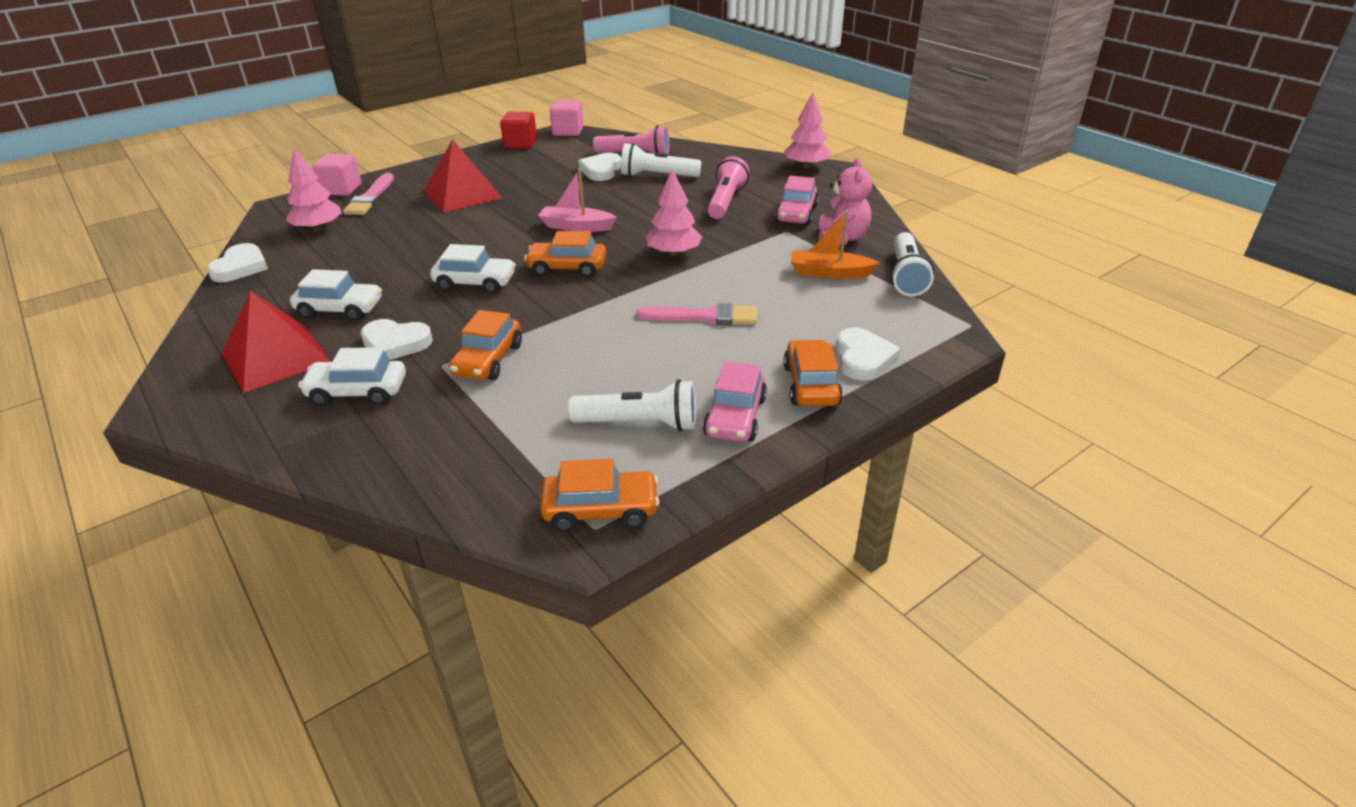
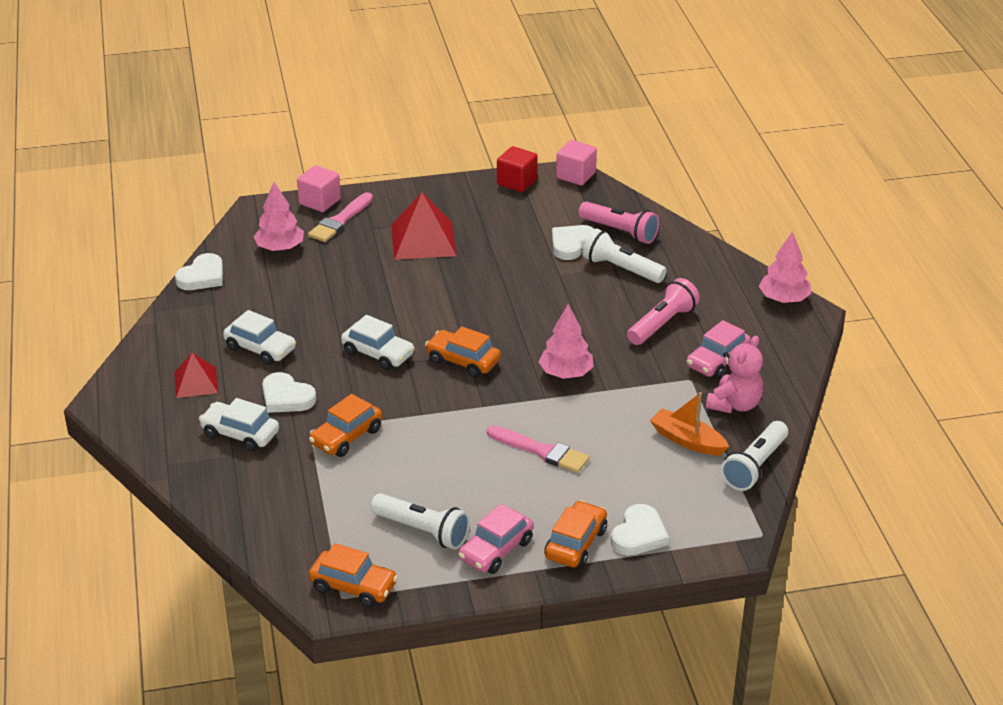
camera: 25 degrees right, 0 degrees up
(276, 357) = (196, 382): red pyramid -> red pyramid, size x0.61
(576, 227) = (501, 314): pink boat -> none

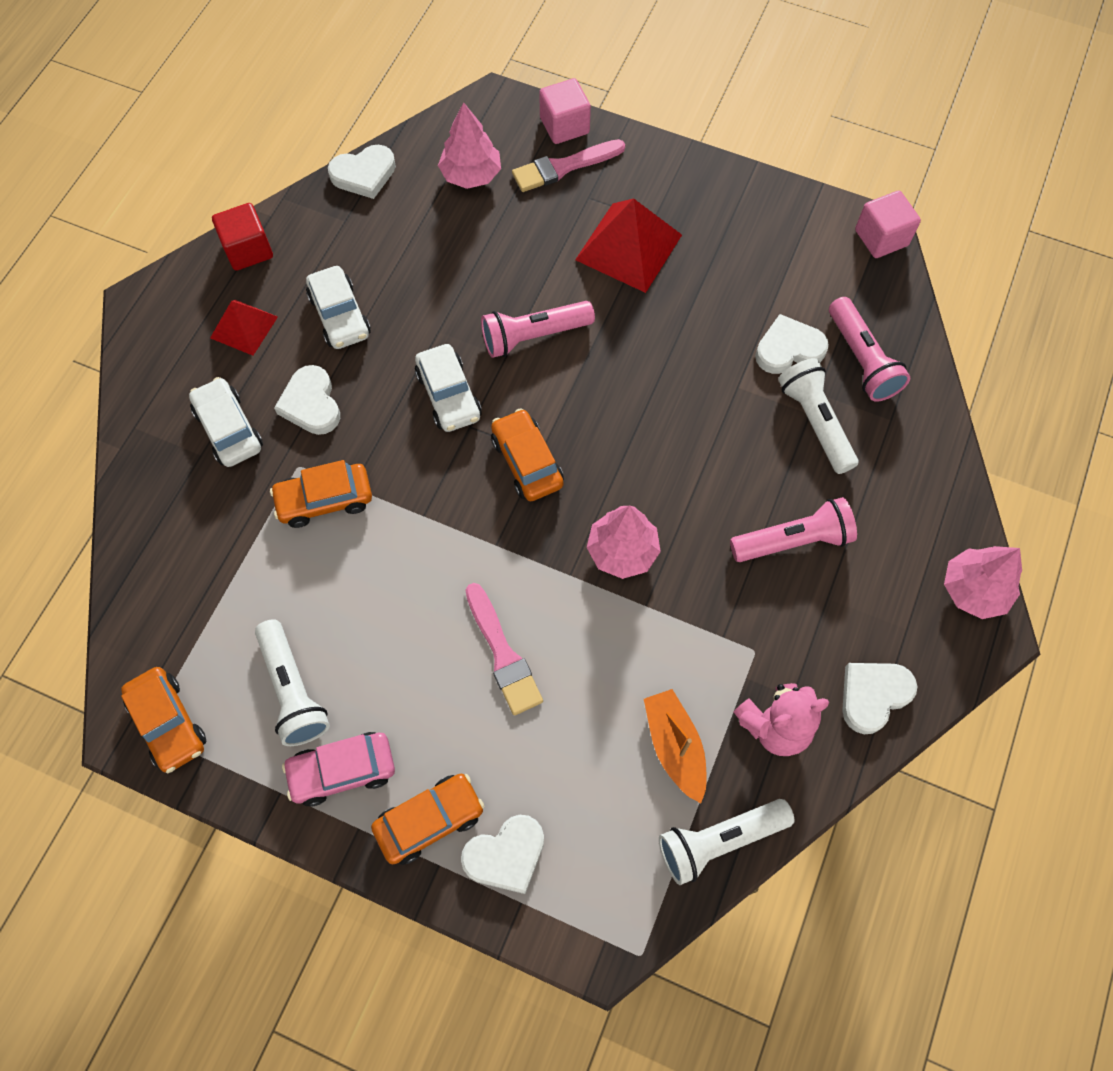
camera: 35 degrees right, 30 degrees up
(405, 304) = (534, 336): none -> pink flashlight
(517, 182) = (803, 211): red cube -> red cube (248, 250)
(717, 361) = (810, 642): pink car -> none
(775, 366) = (873, 695): none -> white heart

